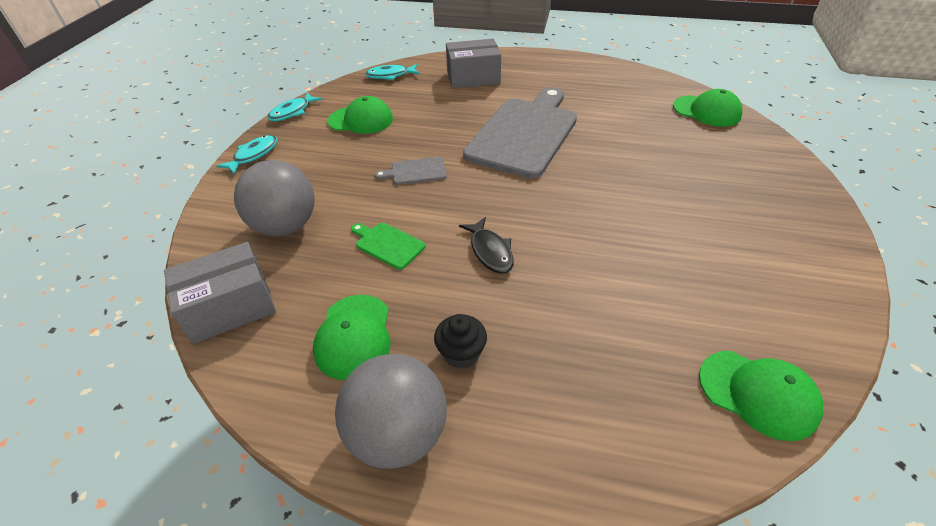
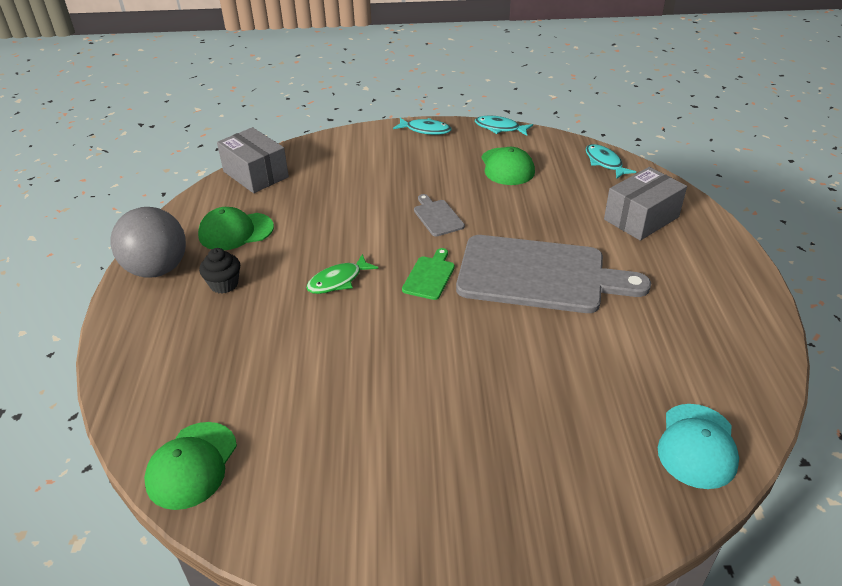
camera: 75 degrees right, 5 degrees down
(285, 226) = (342, 171): grey ball -> none
(387, 244) = (333, 224): green cutting board -> green cutting board (430, 276)
(473, 77) = (641, 218): grey box -> grey box turned 75 degrees clockwise
(490, 251) = (338, 281): black fish -> green fish
(706, 111) = (697, 446): green cap -> turquoise cap

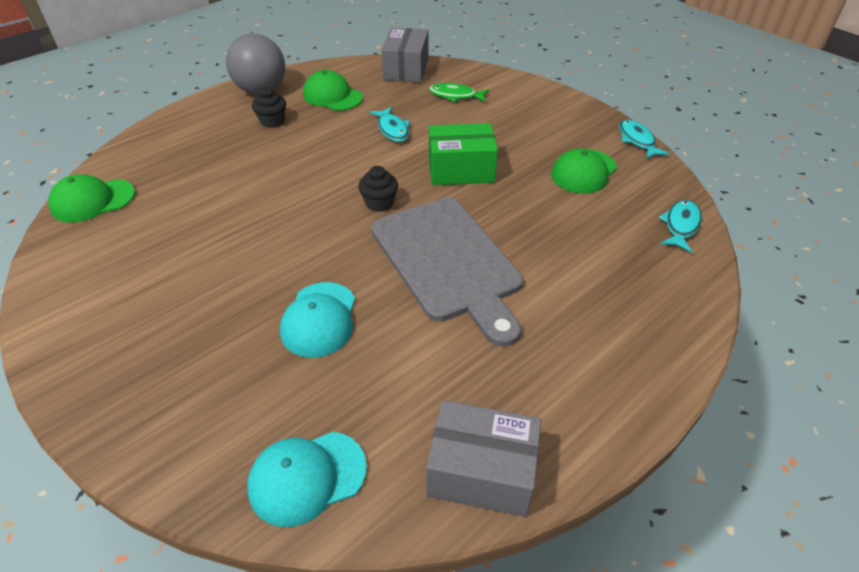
camera: 50 degrees right, 5 degrees up
(338, 281) = (326, 164): green fish -> green fish (455, 96)
(425, 130) = (572, 107): turquoise fish -> turquoise fish (392, 130)
(430, 276) = (379, 203): green cutting board -> black cupcake
(437, 216) = (461, 170): grey cutting board -> green box
(538, 371) = (319, 319): none -> turquoise cap
(641, 218) = (620, 291): grey box -> grey box (481, 472)

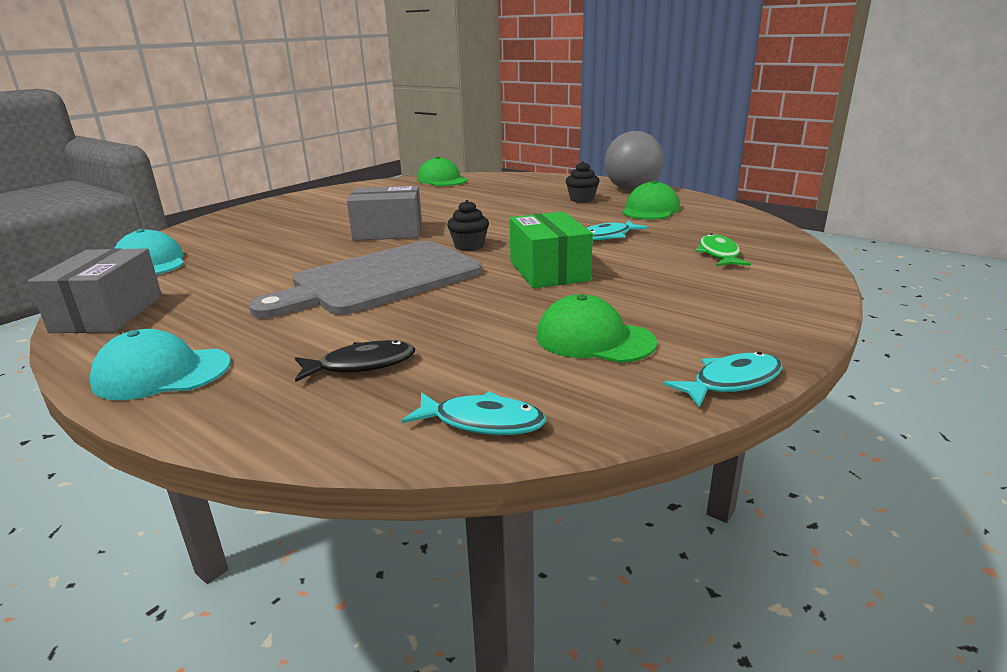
camera: 80 degrees right, 20 degrees down
(319, 319) = (307, 247): turquoise cap -> turquoise cap (162, 373)
(406, 69) = (752, 228): grey box -> grey box (388, 232)
(612, 272) = (362, 365): none -> black fish

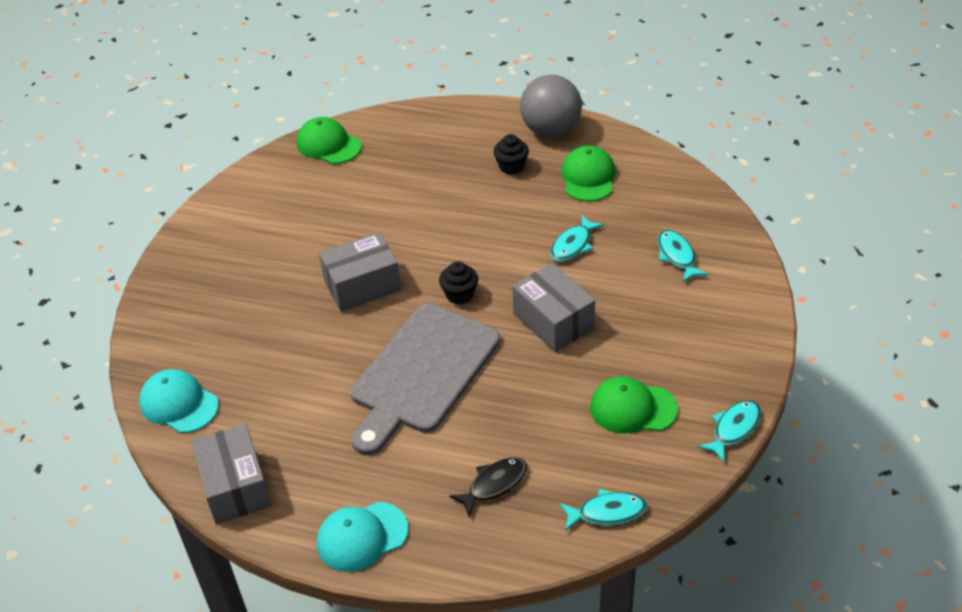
camera: 20 degrees left, 20 degrees up
(549, 271) = (553, 321): green box -> grey box
(719, 254) = (677, 256): green fish -> turquoise fish

